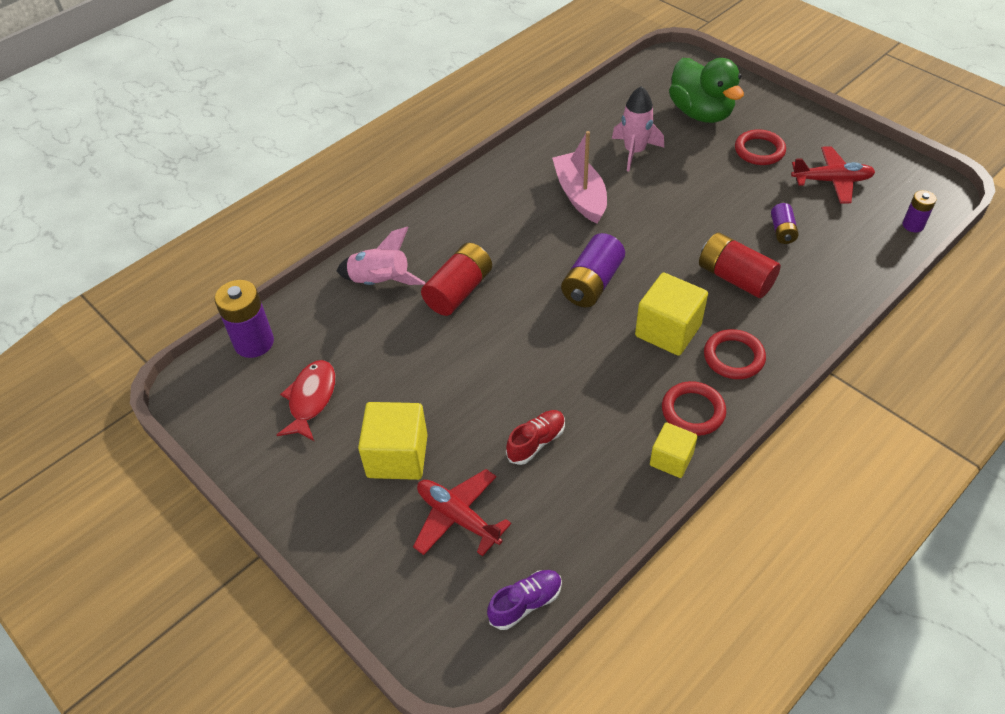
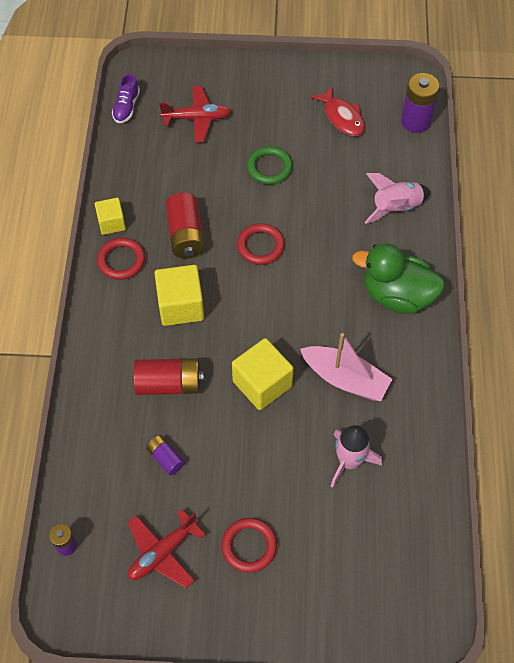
camera: 135 degrees right, 10 degrees up
(397, 456) = (260, 123): yellow cube -> yellow cube (262, 384)
(445, 400) = (269, 167): none -> green ring
(459, 291) = (340, 237): red battery -> red battery (186, 235)
(536, 442) = (195, 180): red shoe -> none
(592, 283) = (261, 306): purple battery -> none
(701, 113) = (337, 560): green duck -> green duck (397, 295)
(733, 357) = (123, 316): red ring -> red ring (260, 246)

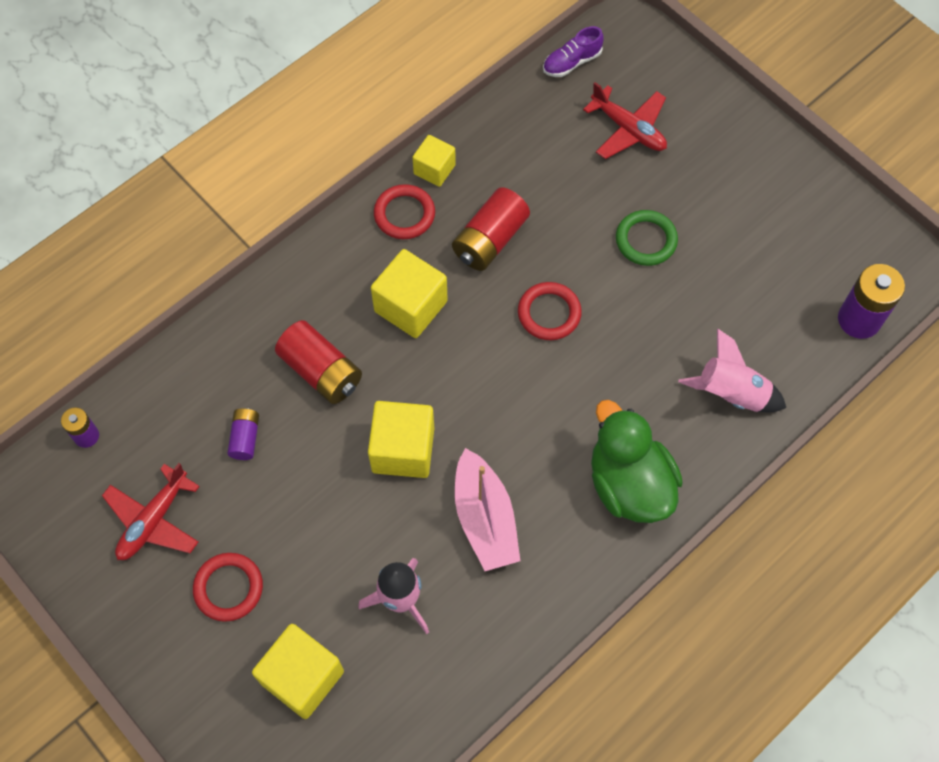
camera: 45 degrees right, 5 degrees up
(163, 552) = (154, 520): red plane -> red plane turned 60 degrees counterclockwise
(342, 117) = (782, 249): red fish -> none
(343, 551) = (302, 677): none -> yellow cube

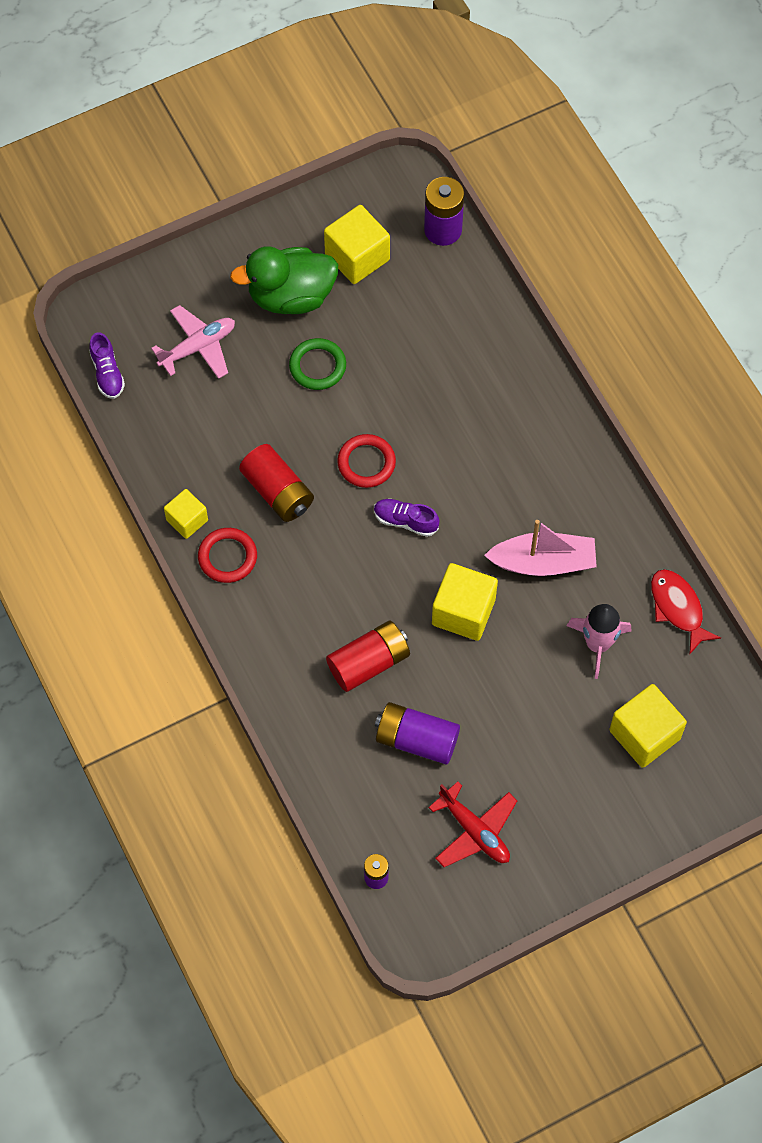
camera: 75 degrees left, 0 degrees up
(228, 588) = (553, 779): red ring -> none
(245, 438) = (416, 739): purple battery -> purple battery, size x1.77
(411, 306) = (325, 573): yellow cube -> yellow cube (357, 257)
(469, 681) = (678, 608): none -> red fish
(493, 367) = (405, 521): none -> purple shoe
(628, 129) = (198, 347): red plane -> pink plane
(629, 484) = (541, 445): green duck -> green duck (291, 296)
(731, 393) = (482, 345): pink rocket -> none

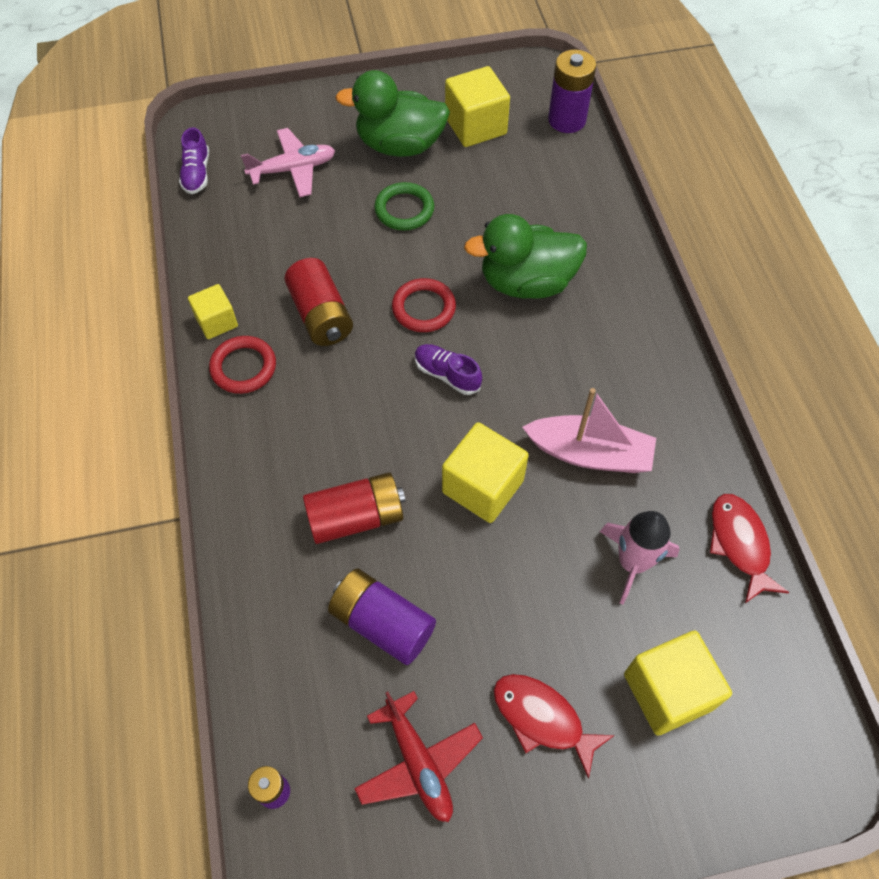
camera: 15 degrees right, 5 degrees down
(450, 415) = (526, 282): none -> green duck
(556, 777) = (542, 718): none -> red fish

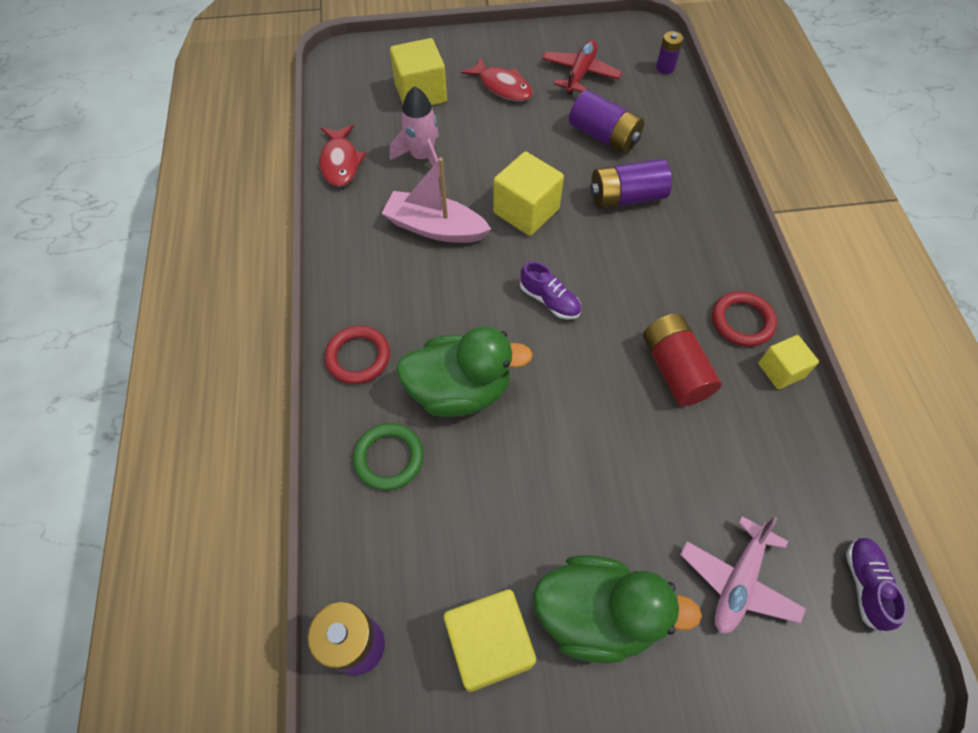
camera: 175 degrees left, 0 degrees up
(293, 169) = (738, 581): pink plane -> pink plane turned 45 degrees counterclockwise
(356, 517) = (626, 197): red battery -> purple battery
(404, 210) = (590, 500): green ring -> green ring (389, 458)
(418, 762) = (580, 74): red plane -> red plane turned 45 degrees clockwise
(424, 308) = (569, 369): red ring -> red ring (358, 357)

